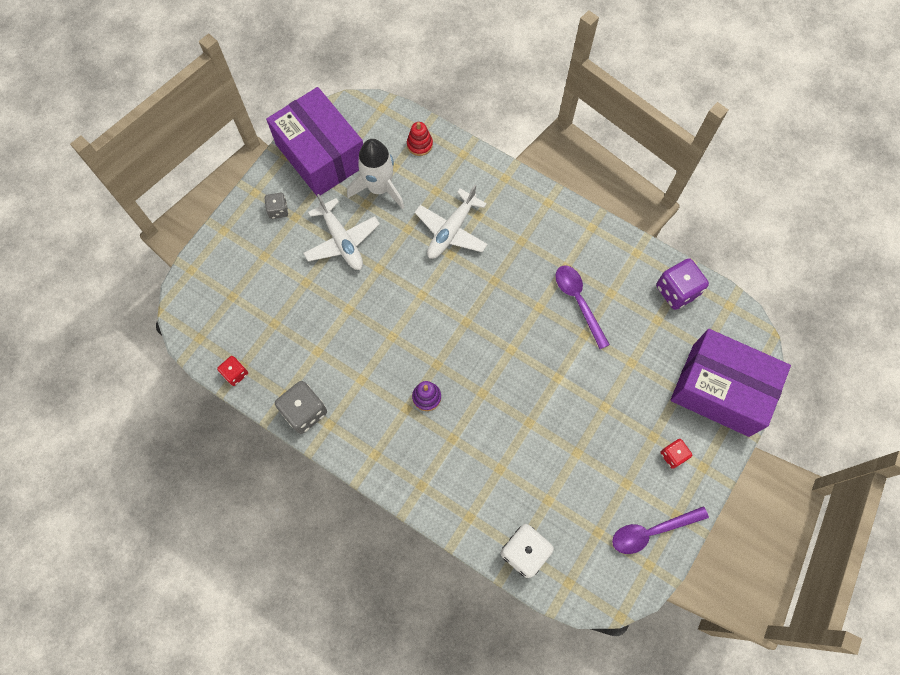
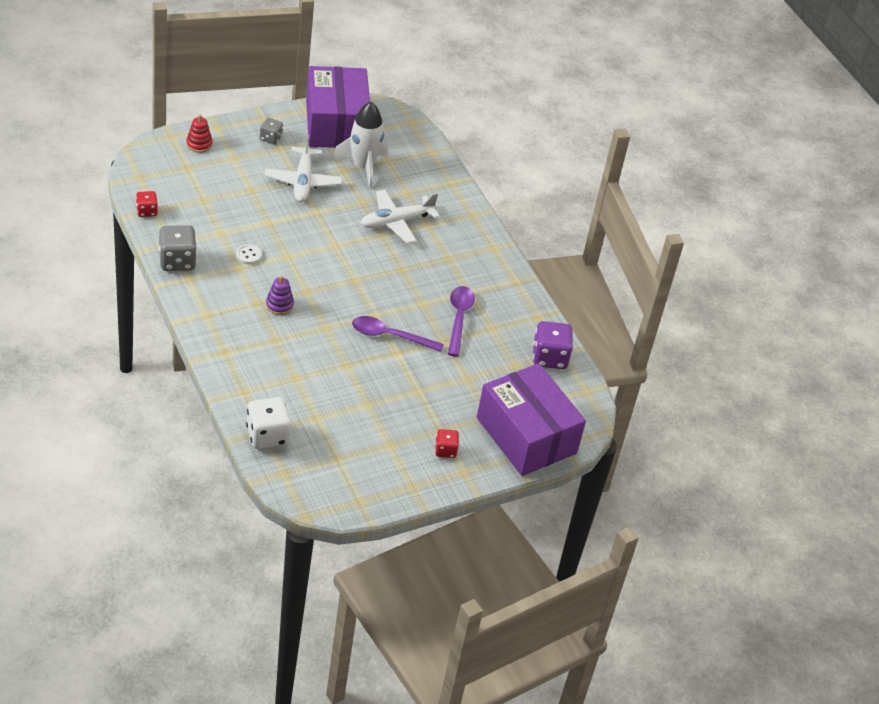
camera: 25 degrees right, 25 degrees down
(359, 359) = (248, 255): none -> white button
(419, 144) = (421, 159): red stacking toy -> red stacking toy (199, 144)
(651, 531) = (382, 483): purple spoon -> purple spoon (390, 336)

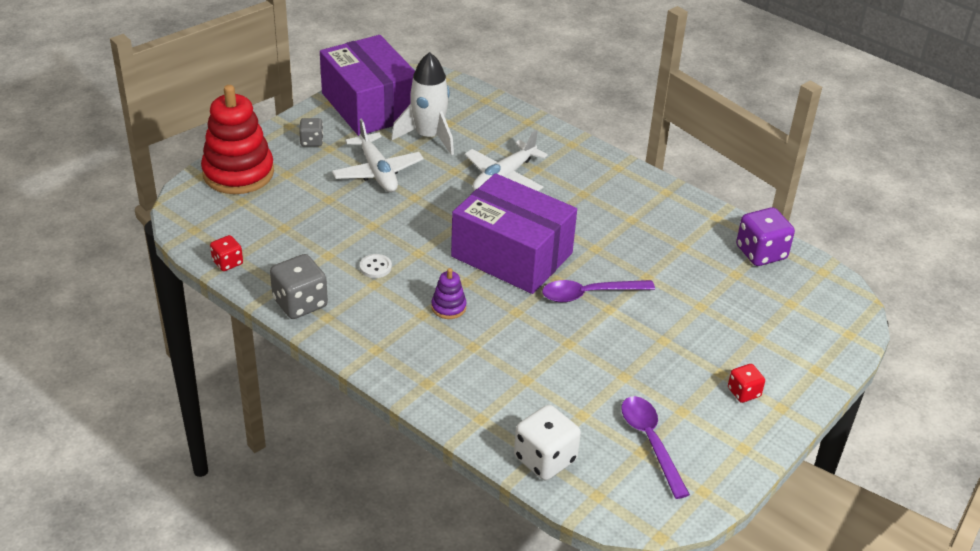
camera: 20 degrees left, 5 degrees down
(199, 144) = (238, 173): red stacking toy -> red stacking toy, size x2.25
(459, 318) = (643, 249): purple spoon -> purple spoon (650, 442)
(526, 435) = (807, 341): purple box -> purple box (512, 255)

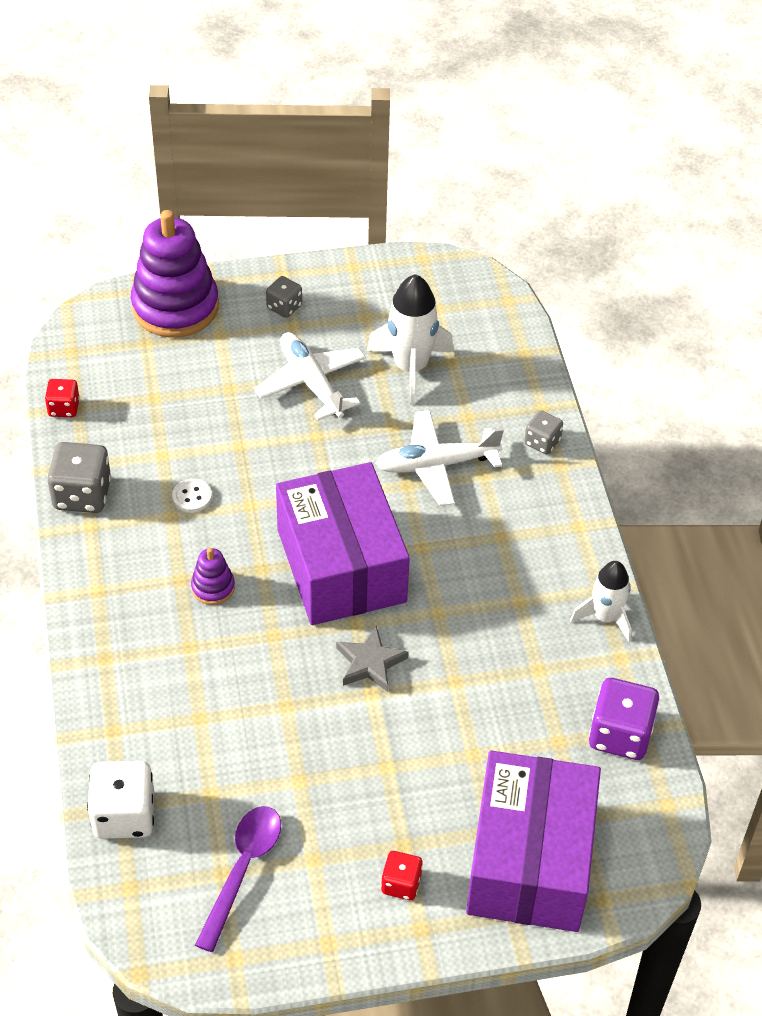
camera: 40 degrees right, 10 degrees up
(238, 173) = (175, 307): red stacking toy -> purple stacking toy
(370, 105) = (390, 293): purple box -> purple box (530, 860)
(377, 172) = (311, 382): white plane -> white plane turned 135 degrees clockwise
(549, 138) = (542, 442): none -> grey dice
(589, 294) = (370, 663): purple spoon -> grey star
(685, 203) = (605, 617): none -> white rocket

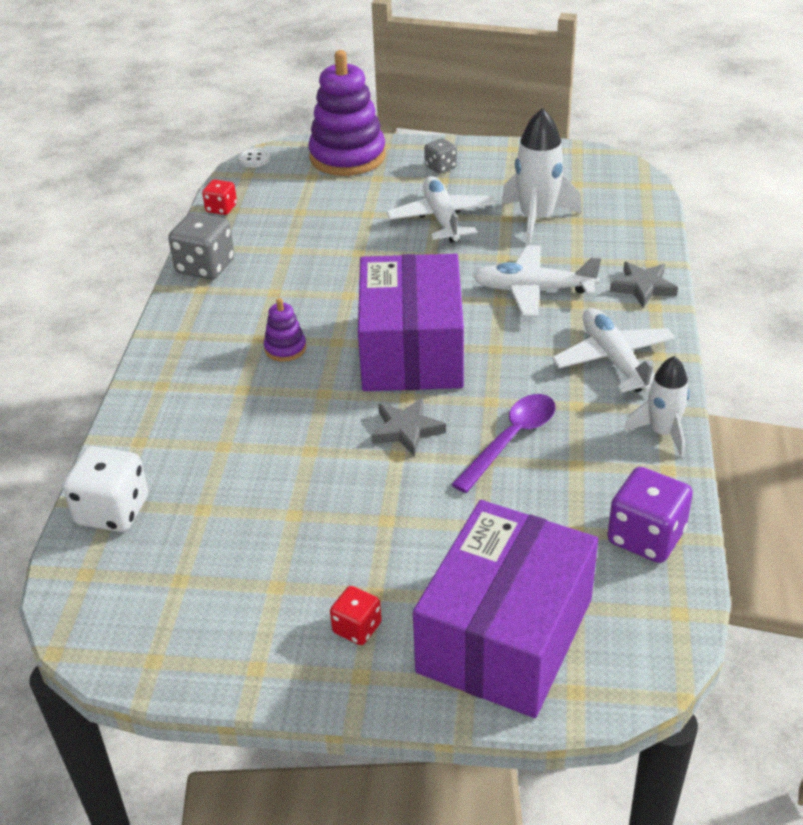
camera: 20 degrees right, 10 degrees down
(192, 497) = (299, 282): white button -> white button (254, 159)
(242, 870) = (201, 581): purple spoon -> purple spoon (511, 440)
(539, 539) = (614, 360): none -> white plane
(542, 442) = (643, 287): grey dice -> grey star

